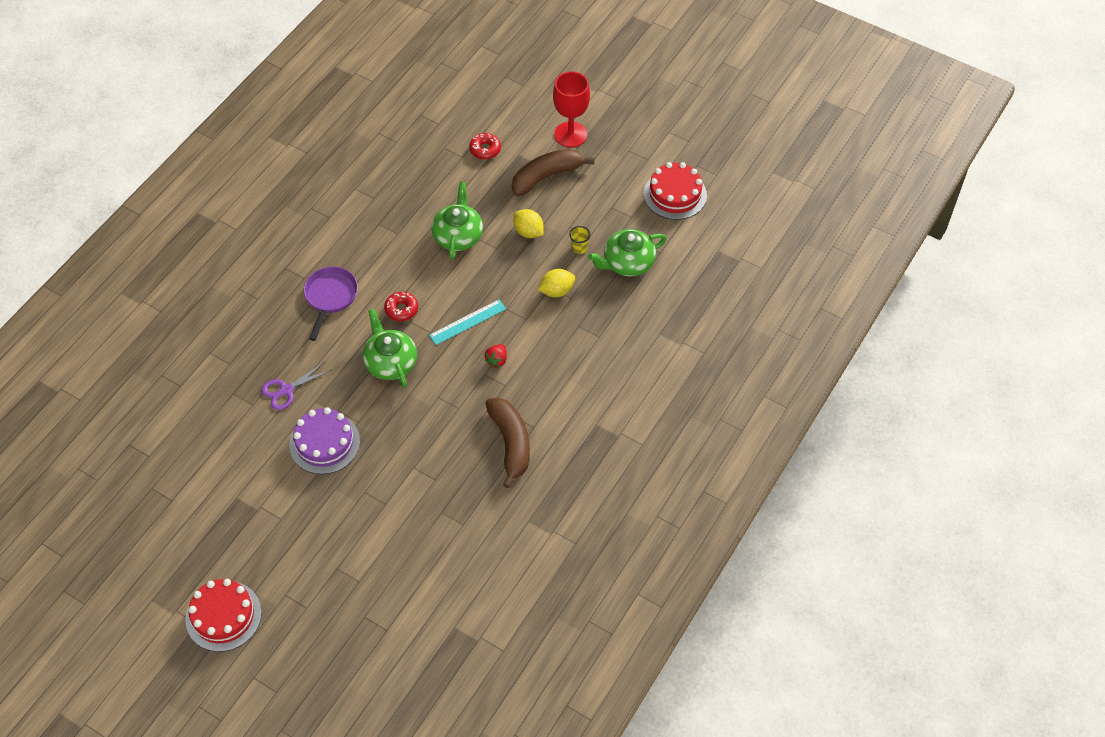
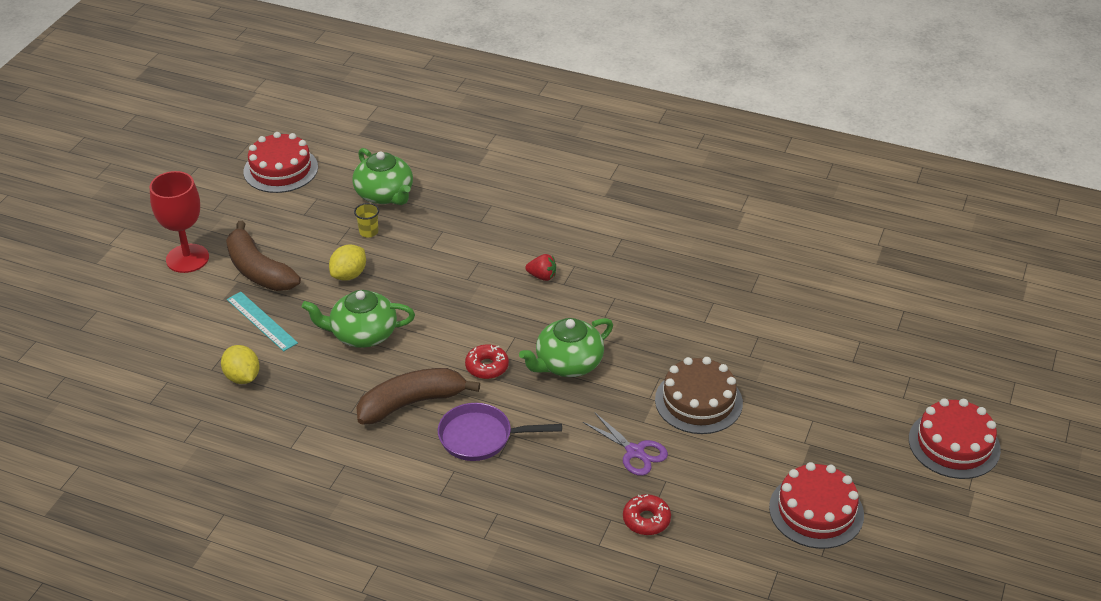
camera: 100 degrees left, 15 degrees down
(192, 496) = (816, 511): none -> red cake
(324, 443) = (698, 401): purple cake -> brown cake
(467, 322) = (493, 307): turquoise ruler -> turquoise ruler (262, 321)
(485, 149) = (214, 330): red donut -> red donut (646, 520)
(510, 443) = (648, 252): brown banana -> brown banana (412, 403)
(556, 291) = (434, 242): yellow lemon -> yellow lemon (242, 377)

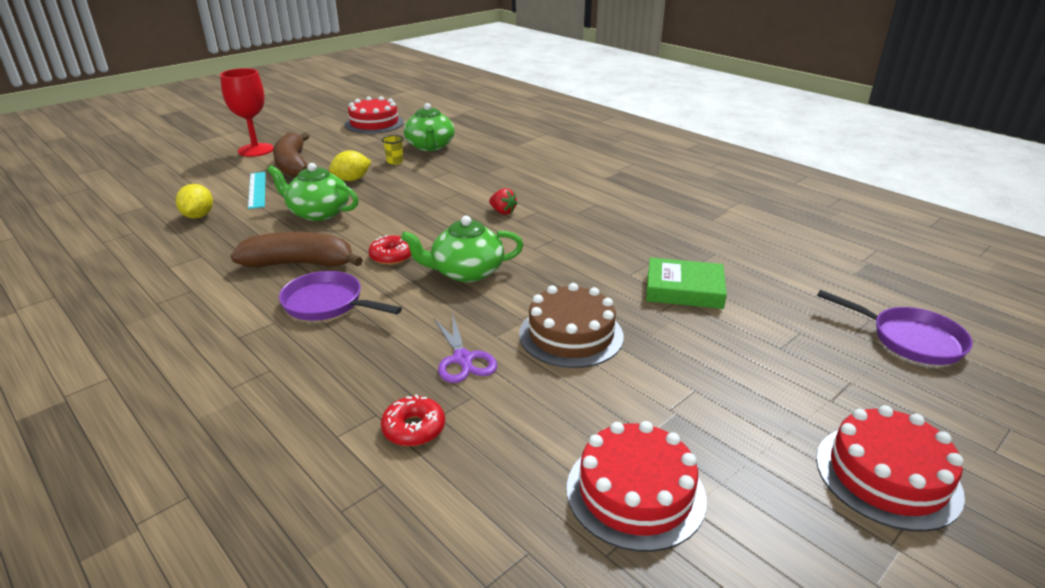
camera: 25 degrees right, 10 degrees down
(756, 324) = (684, 289): none -> green book
(936, 323) = (910, 340): none -> purple pan

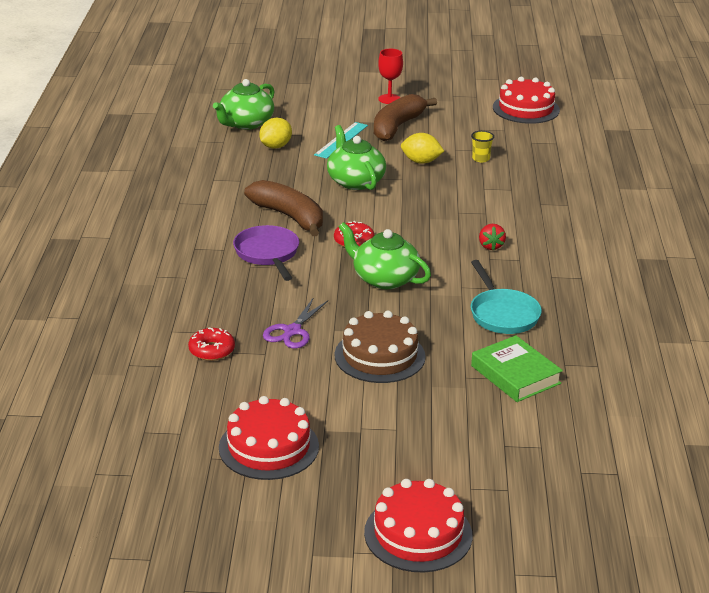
camera: 45 degrees right, 0 degrees up
(256, 150) = (389, 99): red goblet -> red goblet, size x0.63
(430, 146) = (535, 155): green teapot -> green teapot (246, 123)
(595, 252) = (502, 314): none -> turquoise pan
(910, 340) = (614, 501): purple pan -> none

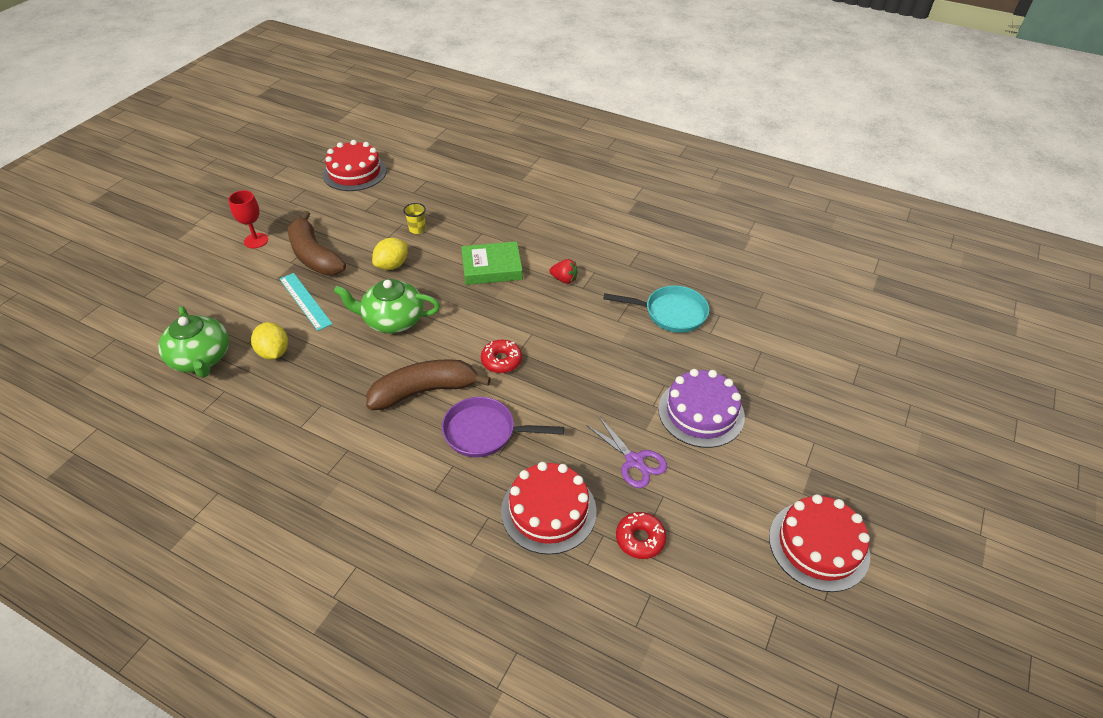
camera: 65 degrees left, 15 degrees up
(379, 356) = (701, 412): brown cake -> purple cake
(384, 279) = (578, 364): green teapot -> none
(418, 534) = (960, 481): red cake -> red cake (548, 510)
(515, 375) = (760, 340): green book -> green book (492, 268)

